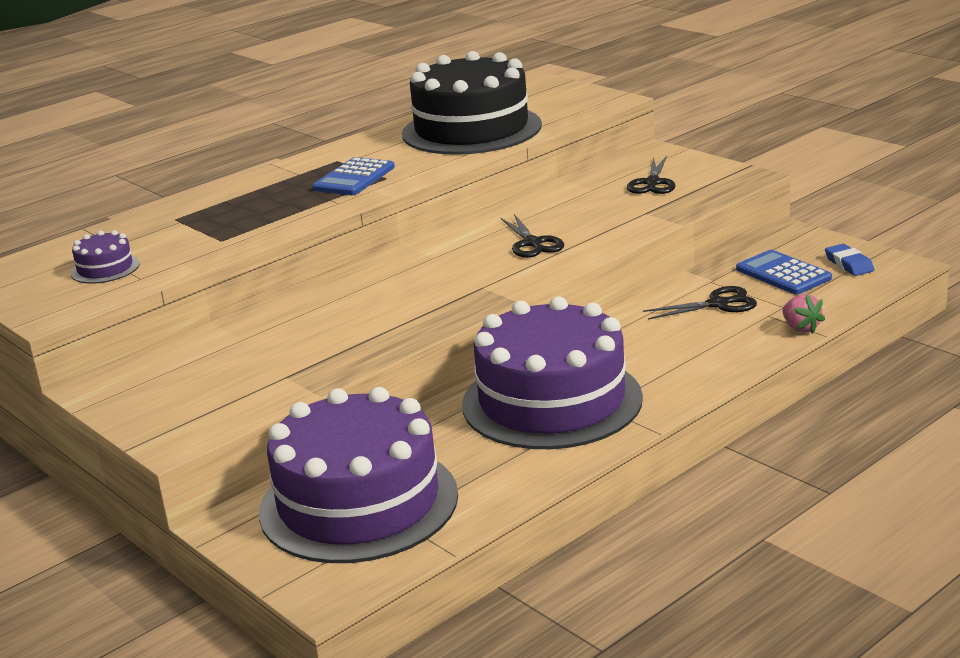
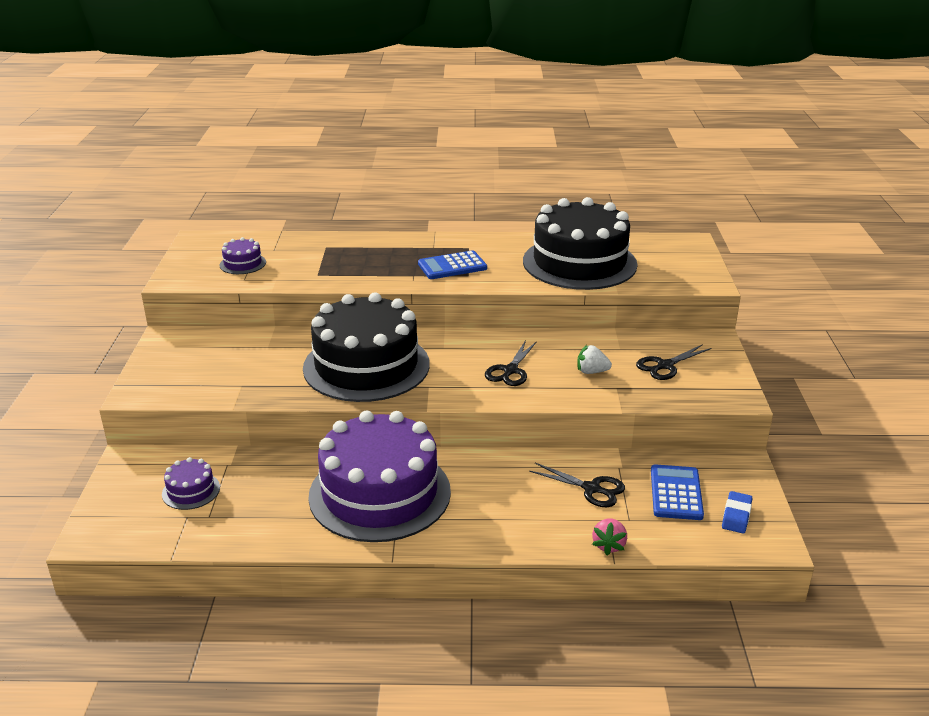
camera: 40 degrees right, 5 degrees up
(359, 503) = (191, 491): purple cake -> purple cake, size x0.40
(387, 302) = (366, 366): none -> black cake
(603, 212) = (591, 371): none -> white strawberry

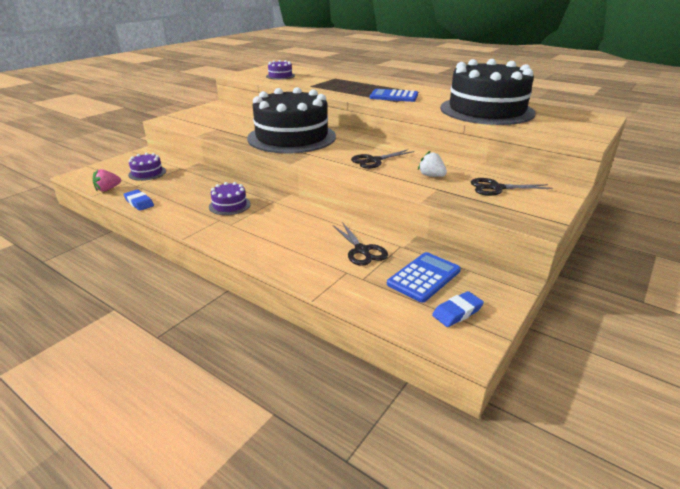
camera: 35 degrees right, 0 degrees up
(258, 539) = (139, 202): none -> blue eraser
(380, 493) = (229, 205): purple cake -> purple cake, size x0.40
(609, 545) = (325, 287): pink strawberry -> pink strawberry (108, 189)

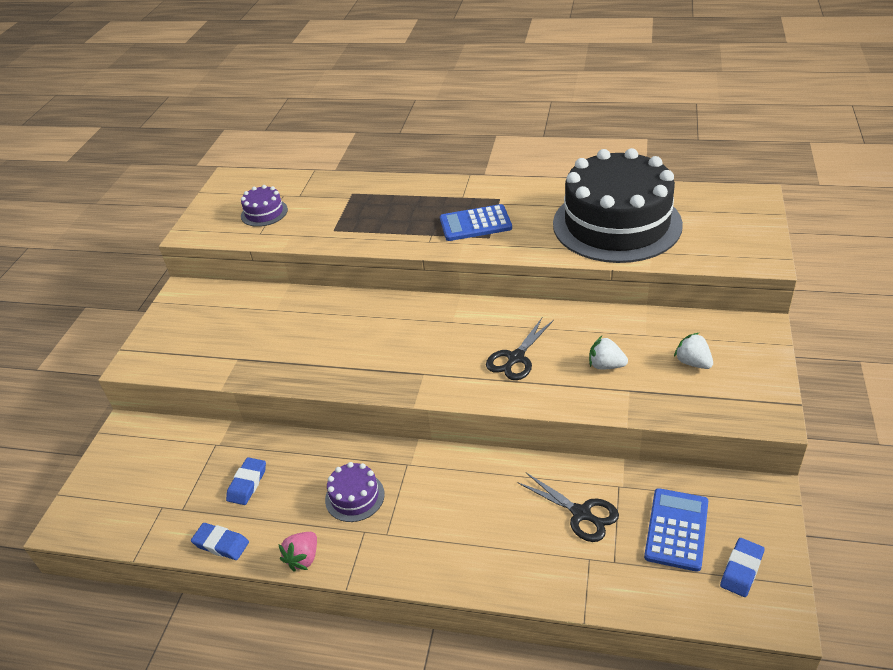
camera: 20 degrees left, 10 degrees up
(108, 189) = (146, 535): pink strawberry -> pink strawberry (303, 558)
(147, 173) = (173, 475): purple cake -> none
(179, 185) = (247, 483): none -> blue eraser
(291, 137) = (366, 341): black cake -> none
(496, 188) = (693, 362): black scissors -> white strawberry

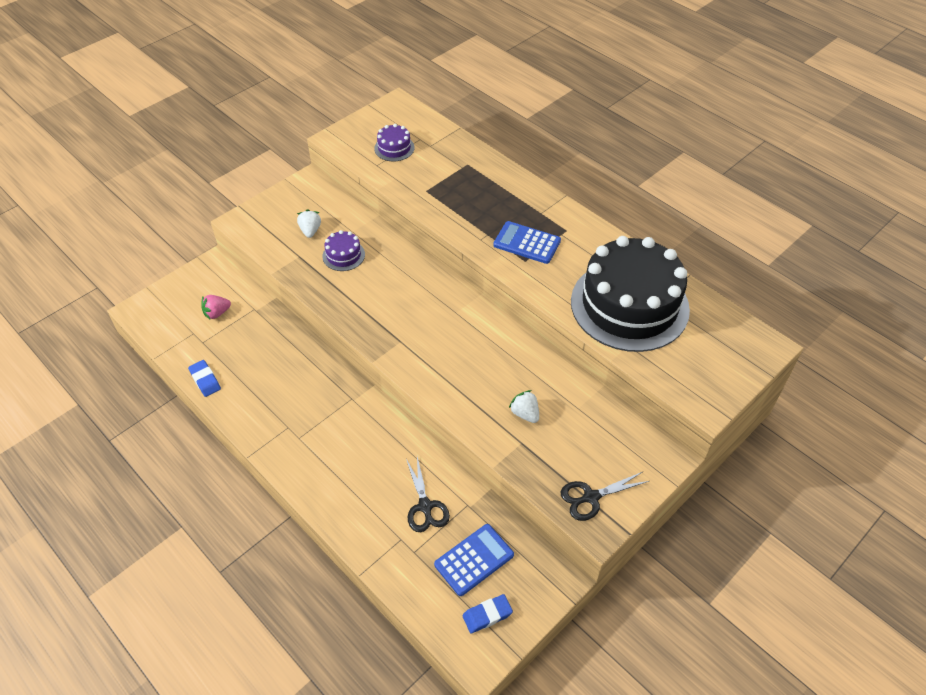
camera: 30 degrees right, 10 degrees up
(247, 483) = (250, 349): blue eraser -> none
(303, 558) = (240, 421): pink strawberry -> pink strawberry (217, 313)
(354, 497) = (302, 400): purple cake -> purple cake (343, 255)
(516, 358) = (470, 368): black scissors -> black scissors (591, 497)
(693, 362) = (588, 451): white strawberry -> white strawberry (310, 231)

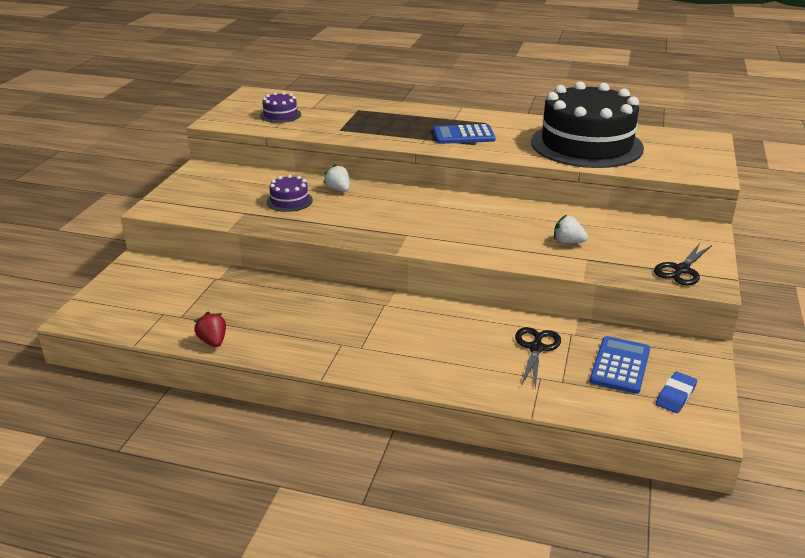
camera: 30 degrees left, 20 degrees down
(205, 380) = (213, 341): blue eraser -> red strawberry
(217, 313) = (176, 292): pink strawberry -> none
(310, 231) = (238, 195): white strawberry -> white strawberry (338, 190)
(425, 506) = (536, 348): black scissors -> black scissors turned 120 degrees counterclockwise

